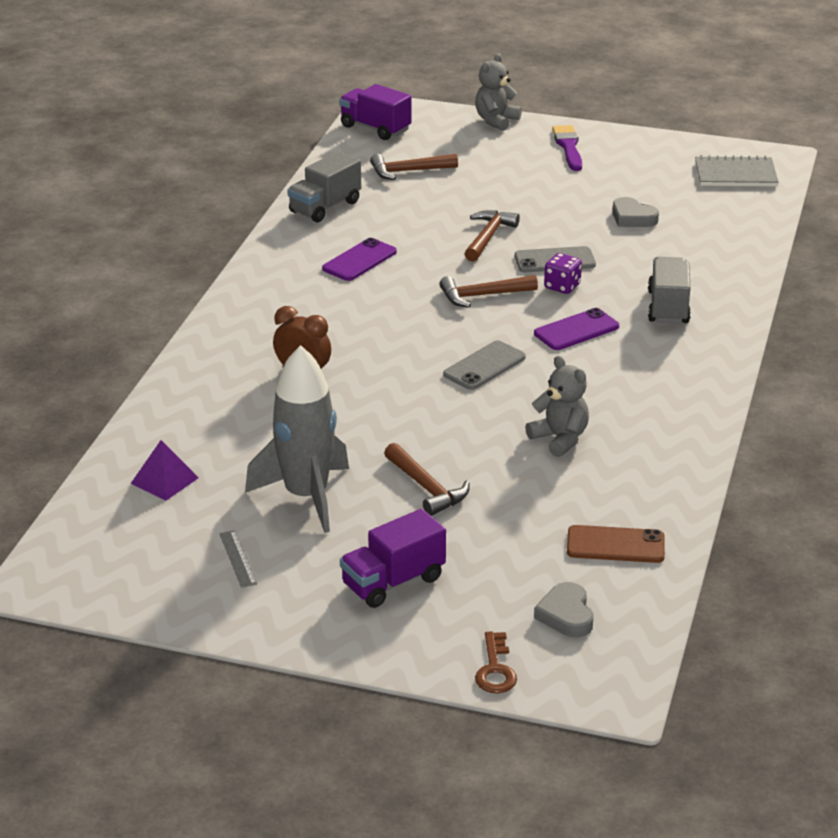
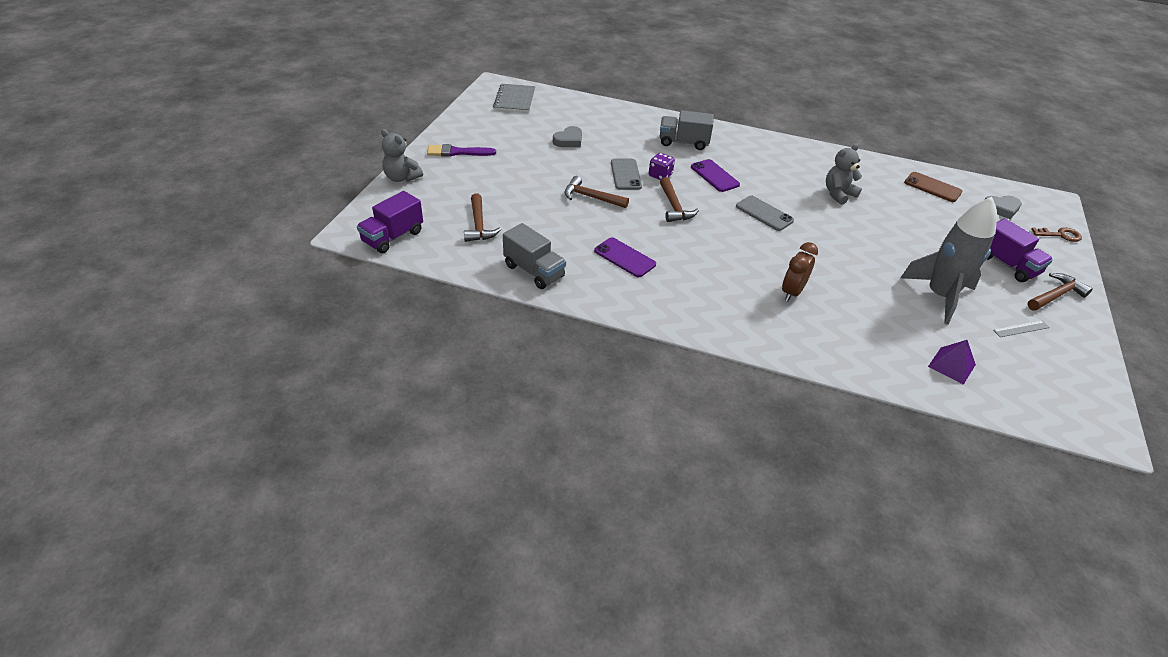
camera: 90 degrees left, 10 degrees up
(426, 488) = (908, 246): brown hammer -> brown hammer (1055, 295)
(615, 545) = (932, 187): brown phone -> brown phone turned 60 degrees counterclockwise

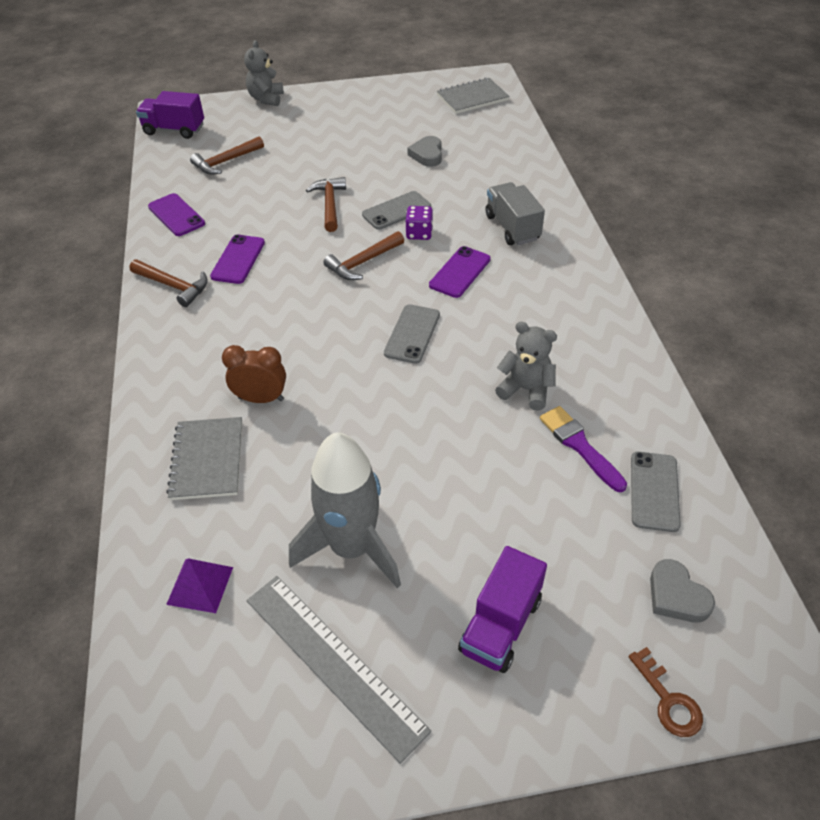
camera: 65 degrees right, 5 degrees up
(457, 152) = (336, 107): purple brush -> purple brush (579, 446)
(534, 271) = (176, 215): grey truck -> purple phone
(569, 140) = (427, 155): grey heart -> grey heart turned 75 degrees clockwise
(841, 332) = (207, 460): none -> grey notebook
(932, 187) = (654, 491): brown phone -> grey phone
(1021, 329) = (333, 663): grey ruler -> grey ruler, size x2.37
(1055, 295) = (459, 706): brown hammer -> brown hammer (173, 286)

